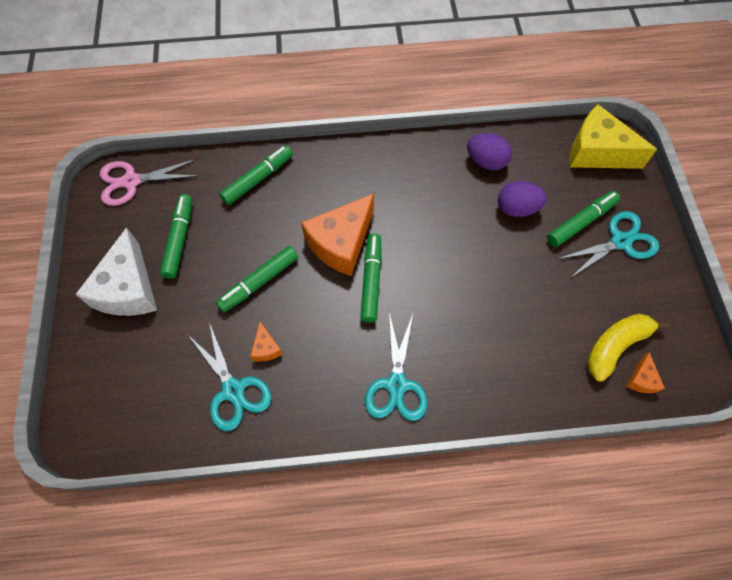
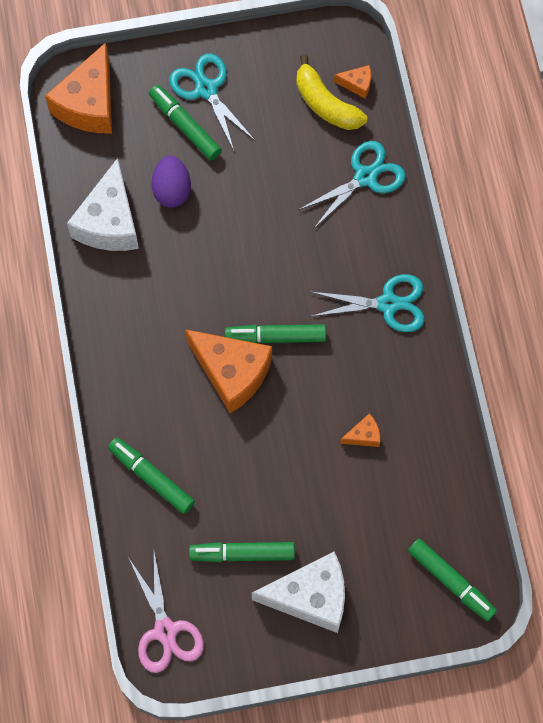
camera: 95 degrees left, 5 degrees up
(233, 390) = (412, 461): turquoise scissors -> turquoise scissors (365, 177)
(259, 282) = (288, 455): green marker -> green marker (451, 582)
(486, 161) = (109, 222): purple egg -> white cheese
(597, 152) = (89, 104): yellow cheese -> orange cheese

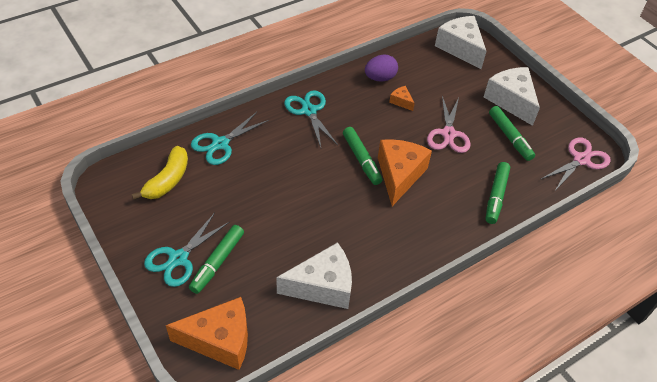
camera: 115 degrees left, 20 degrees down
(172, 190) = (277, 253): purple egg -> purple egg (380, 78)
(279, 471) = (448, 134): none -> pink scissors
(357, 84) = (145, 167): orange cheese -> none
(365, 177) = (220, 144): turquoise scissors -> turquoise scissors turned 75 degrees counterclockwise
(451, 582) = (460, 48): green marker -> white cheese

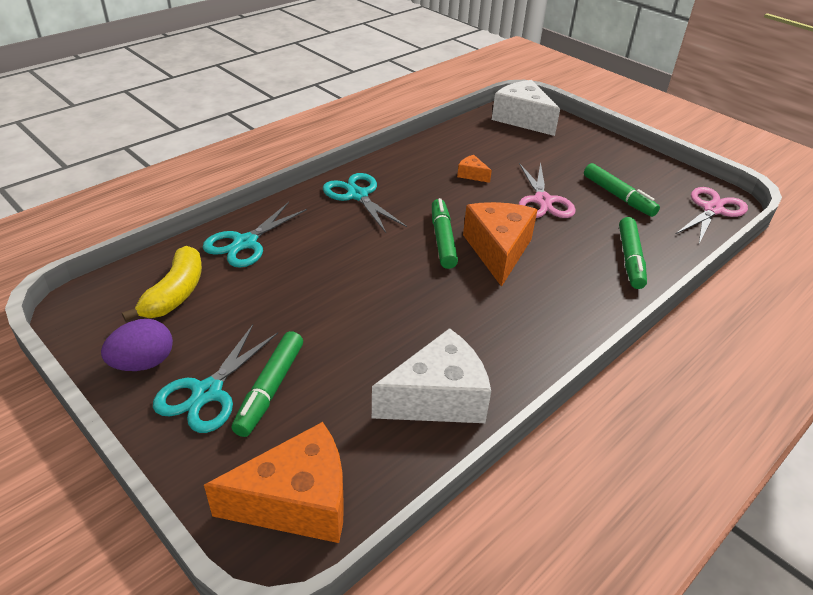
camera: 10 degrees left, 10 degrees down
(361, 160) = (443, 239): green marker -> green marker turned 150 degrees counterclockwise
(380, 78) = (437, 155): purple egg -> purple egg (143, 363)
(511, 101) = (603, 161): white cheese -> none

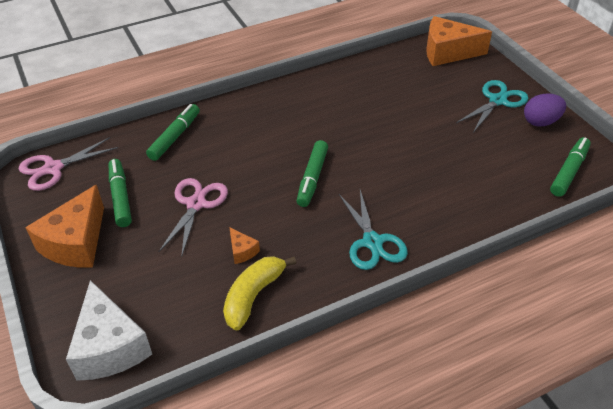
camera: 160 degrees left, 5 degrees up
(175, 294) = (532, 165): yellow banana -> yellow banana (253, 296)
(245, 243) = (483, 203): turquoise scissors -> none
(270, 389) = (461, 97): green marker -> green marker (569, 171)
(438, 398) = (365, 78): white cheese -> none
(498, 250) = (272, 160): orange cheese -> orange cheese (76, 243)

